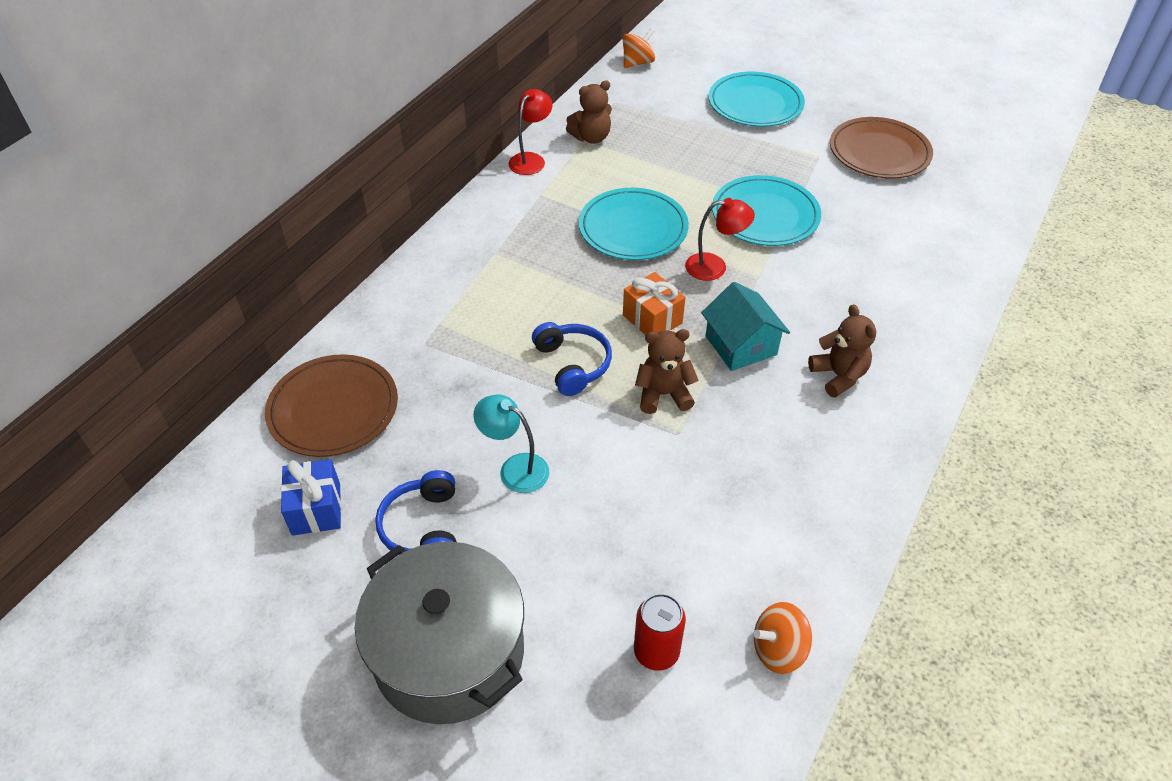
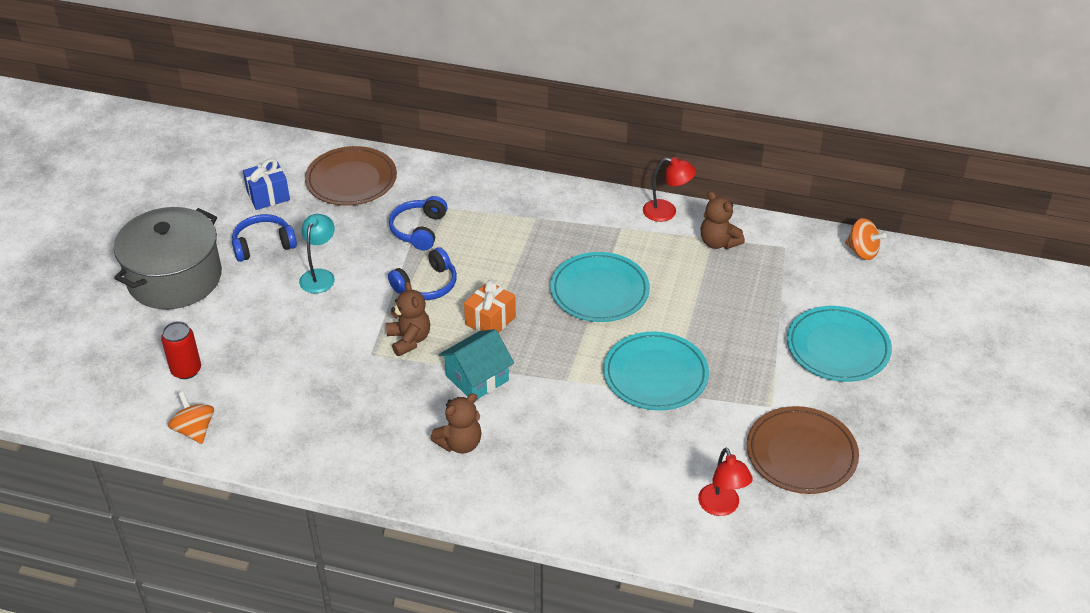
camera: 75 degrees right, 5 degrees down
(468, 356) = (419, 230): none -> blue headphones
(715, 267) = (569, 350): red lamp -> red lamp (721, 507)

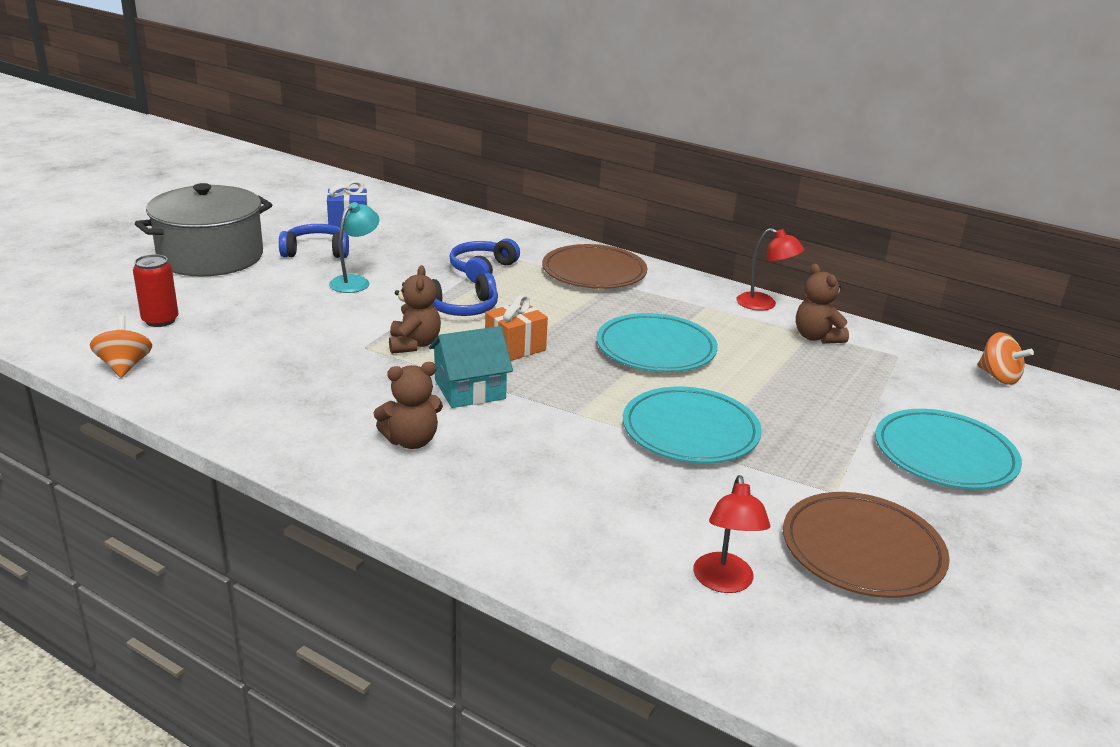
camera: 15 degrees right, 15 degrees down
(351, 180) = (437, 226): brown plate -> brown plate (594, 272)

